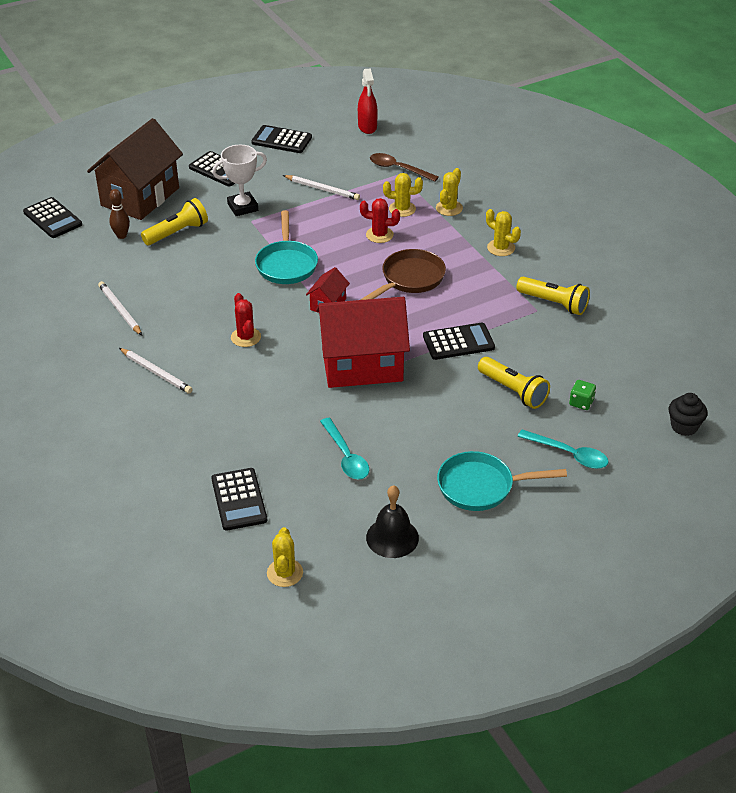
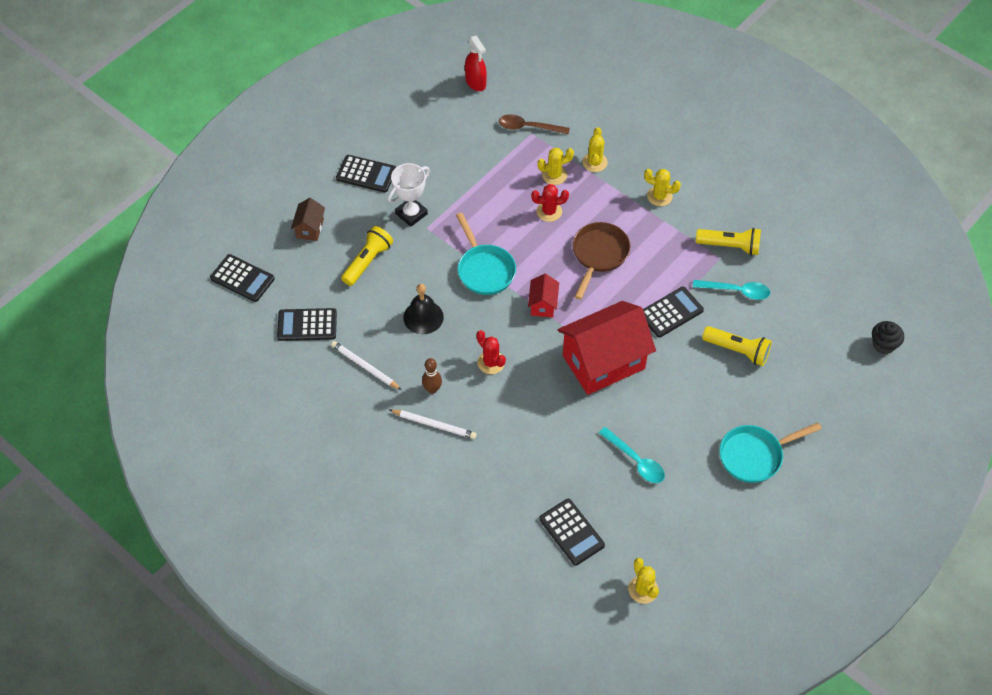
camera: 20 degrees left, 15 degrees up
(121, 236) = (318, 280): brown bowling pin -> brown bowling pin (432, 389)
(140, 197) = (310, 228): brown house -> brown house, size x0.44
(281, 140) = (405, 121): black calculator -> black calculator (307, 325)
(322, 189) = (472, 171): white pencil -> none
(392, 537) = (709, 527): black bell -> black bell (423, 317)
(569, 454) = (808, 401): turquoise spoon -> turquoise spoon (736, 291)
(581, 403) = (795, 346): green dice -> none

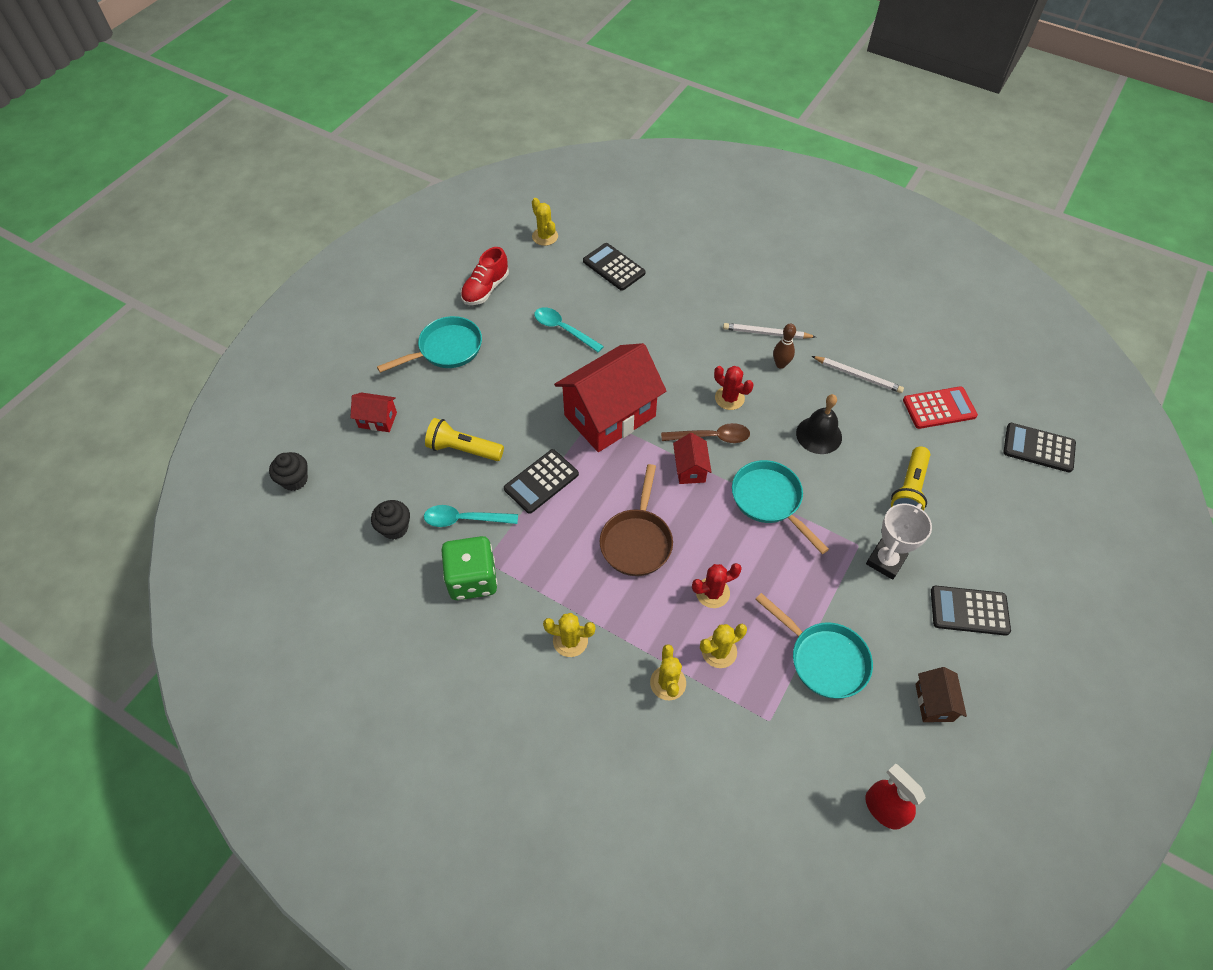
camera: 170 degrees right, 0 degrees up
(307, 325) = (939, 408): black calculator -> red calculator
(310, 228) = (998, 521): brown house -> brown house (934, 702)
(482, 160) = (824, 659): none -> turquoise pan
(528, 127) = (777, 731): brown spoon -> brown spoon (712, 437)
(713, 524) = (485, 289): none -> red shoe
(730, 246) = (472, 579): yellow flashlight -> green dice
(793, 292) = (395, 528): none -> black cupcake
(816, 390) = (377, 420): none -> red house

